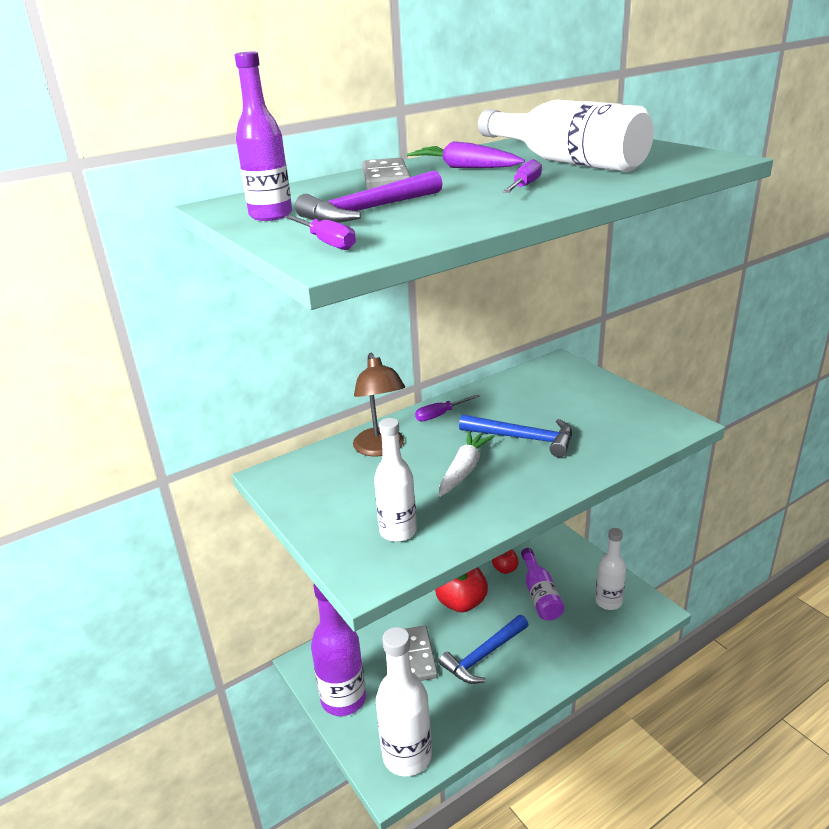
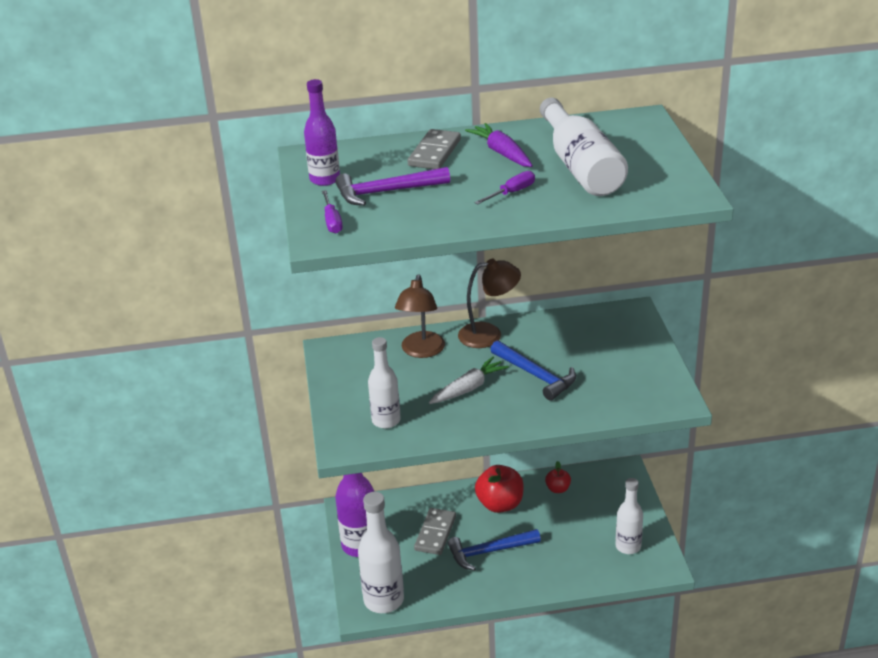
camera: 25 degrees right, 5 degrees up
(440, 415) = (489, 334): purple screwdriver -> brown lamp
(540, 594) = (572, 520): purple bottle -> none

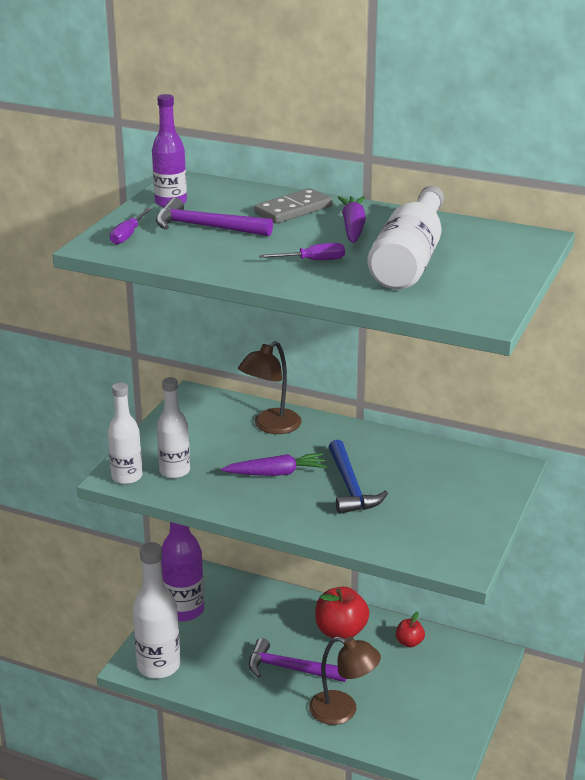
camera: 30 degrees right, 5 degrees down
(435, 533) = (257, 630): grey domino -> none
(468, 388) = (276, 473): white carrot -> purple carrot
(489, 334) = (348, 435): brown lamp -> brown lamp (343, 711)
(489, 552) = (290, 669): blue hammer -> purple hammer
(628, 546) = (428, 727): white bottle -> white bottle (127, 477)

